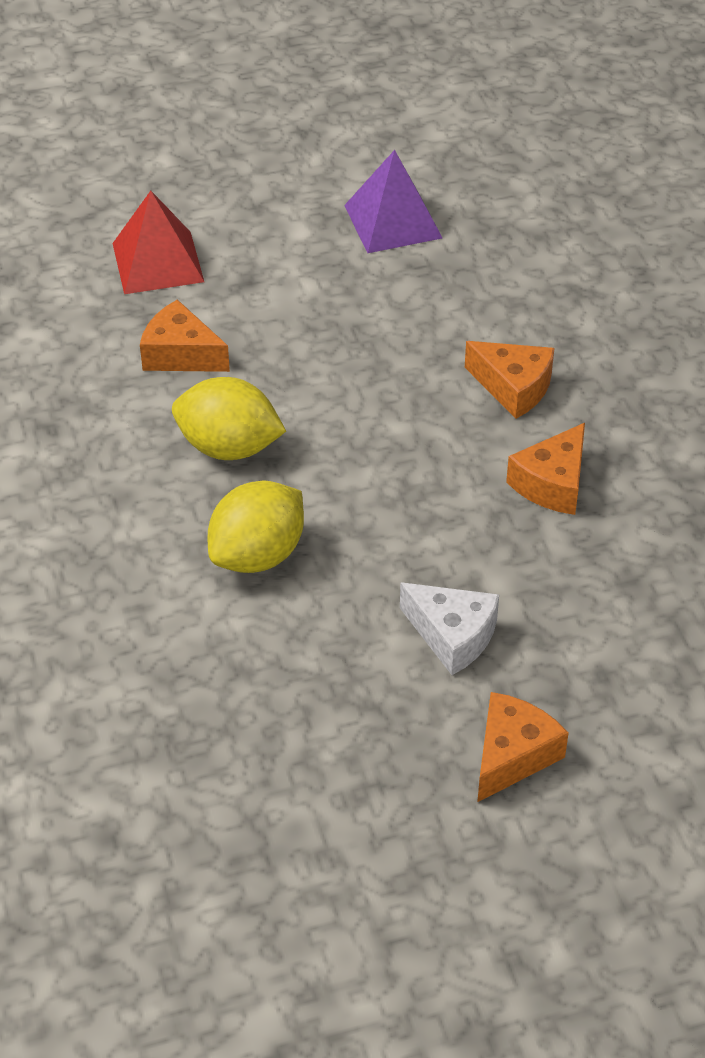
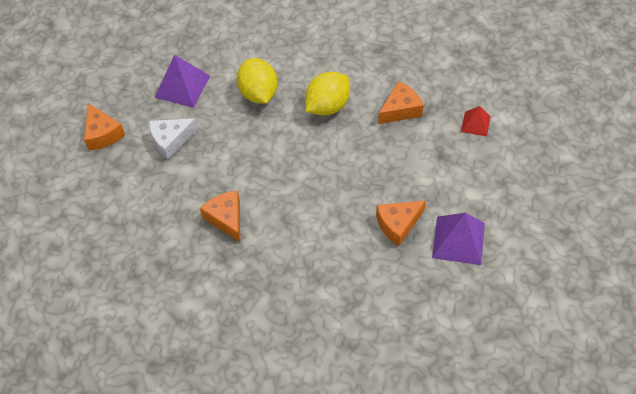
camera: 120 degrees right, 10 degrees up
(157, 262) = (475, 124): red pyramid -> red pyramid, size x0.58
(312, 683) = (182, 86): none -> purple pyramid
(513, 387) = (298, 234): orange cheese -> orange cheese (398, 224)

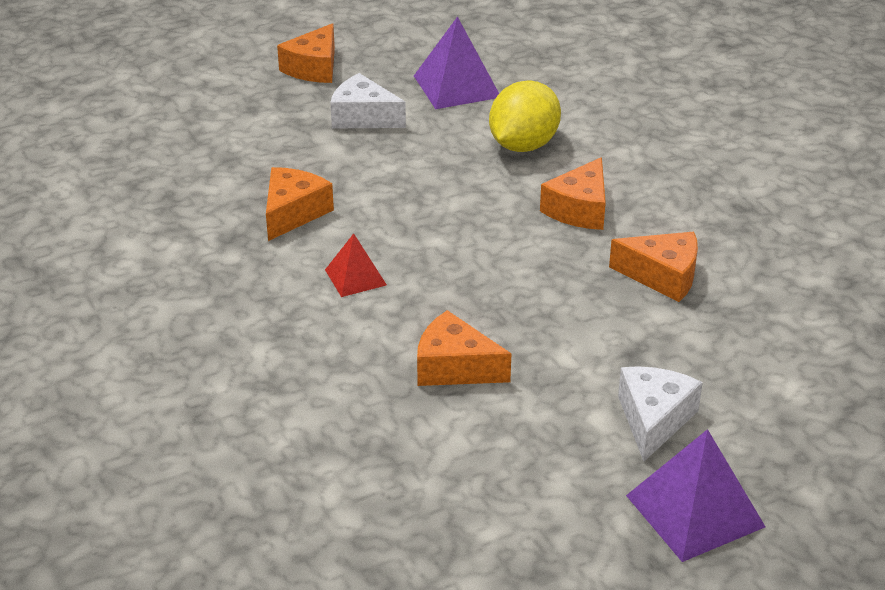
camera: 50 degrees right, 20 degrees down
(327, 106) = (579, 209): yellow lemon -> orange cheese
(458, 240) = (497, 443): purple pyramid -> purple pyramid (695, 511)
(475, 124) = (739, 362): red pyramid -> red pyramid (355, 277)
(486, 176) = (653, 419): none -> white cheese

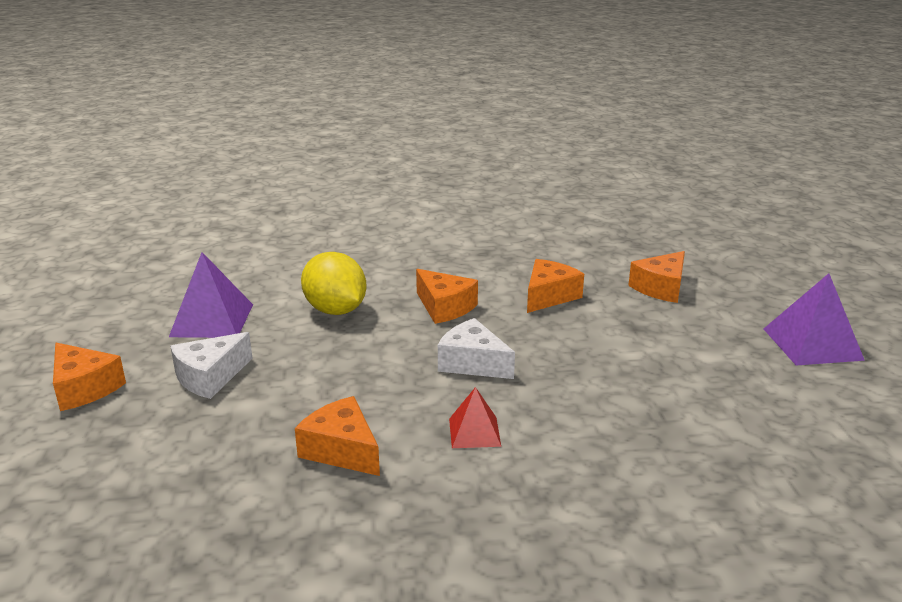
camera: 70 degrees left, 10 degrees down
(454, 367) = (629, 405): orange cheese -> orange cheese (661, 288)
(653, 419) = (713, 336): white cheese -> white cheese (472, 363)

